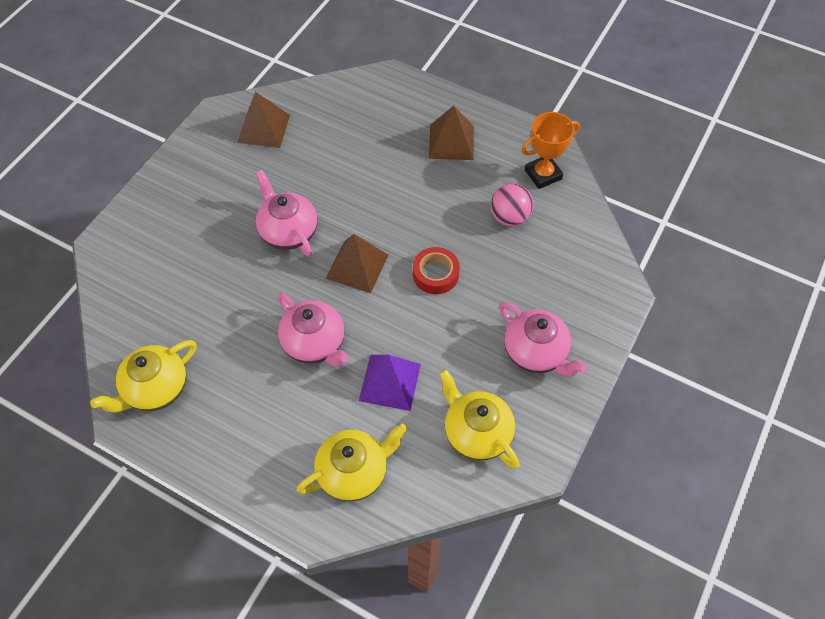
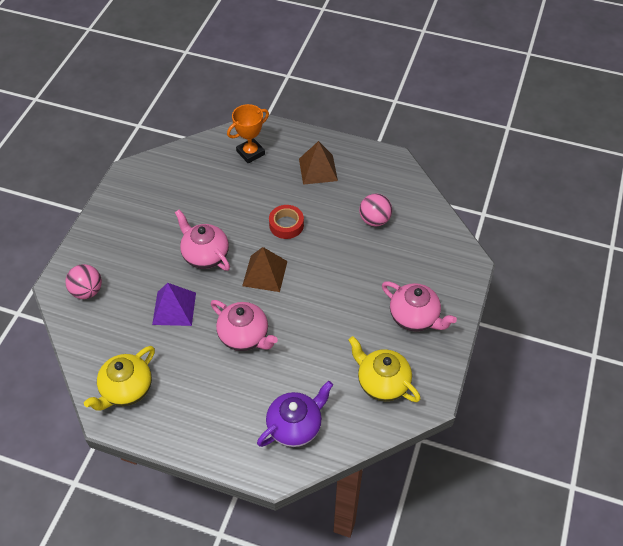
camera: 10 degrees left, 5 degrees down
(136, 256) = (87, 291): none -> pink ball
(263, 128) = (168, 178): brown pyramid -> none
(354, 472) = (295, 426): yellow teapot -> purple teapot
(390, 382) = (308, 355): purple pyramid -> purple pyramid (174, 308)
(435, 274) = (326, 270): red tape -> red tape (286, 225)
(543, 174) = (393, 184): orange trophy -> orange trophy (250, 153)

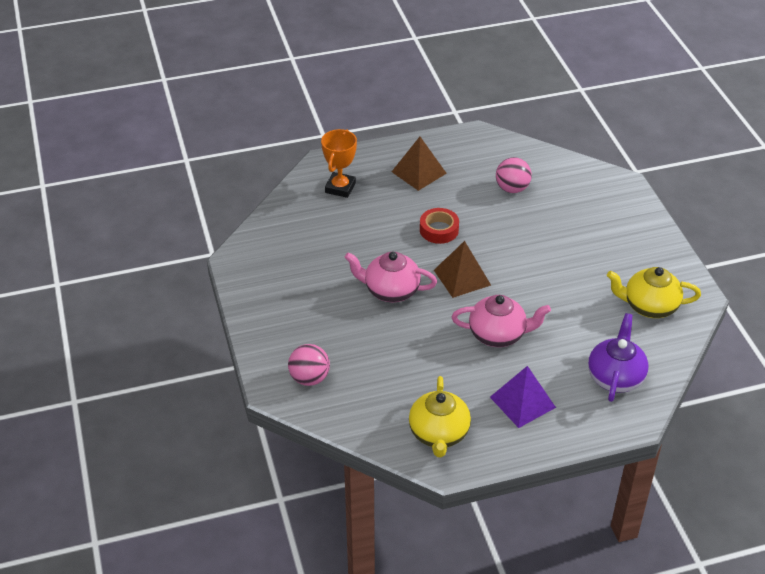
camera: 35 degrees left, 10 degrees down
(174, 308) = (410, 347): purple pyramid -> purple pyramid (522, 402)
(414, 317) = (623, 245): pink teapot -> none

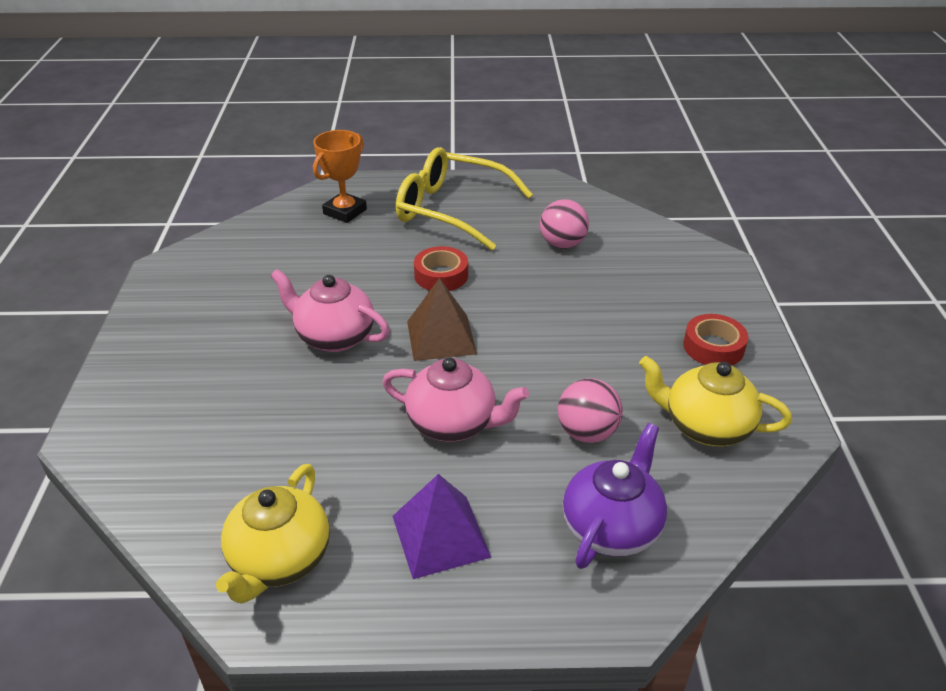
camera: 15 degrees right, 5 degrees down
(309, 378) = (147, 431): pink ball -> pink ball (587, 432)
(418, 172) = (451, 210): brown pyramid -> yellow glasses
(638, 251) = (713, 347): none -> red tape

